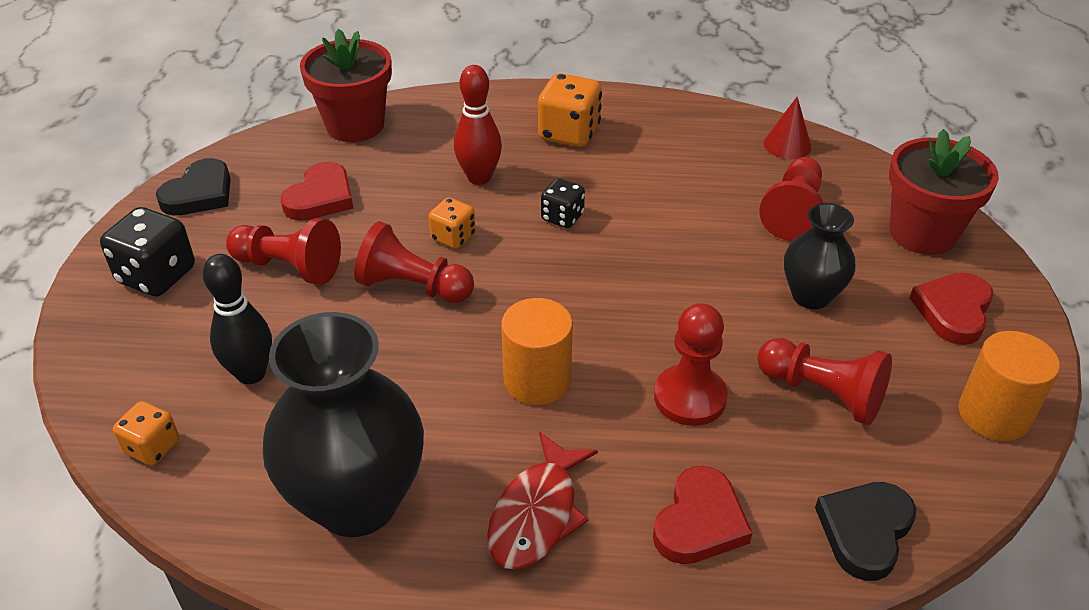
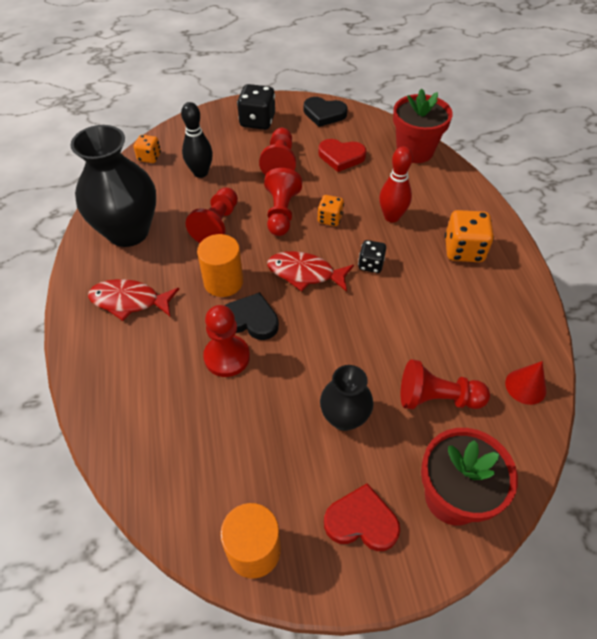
camera: 75 degrees right, 10 degrees up
(554, 284) = (305, 273): none -> red fish
(699, 522) = (133, 374): red heart -> none
(822, 393) = (248, 432): red pawn -> red pawn (217, 225)
(865, 531) = (136, 463): black heart -> black heart (251, 320)

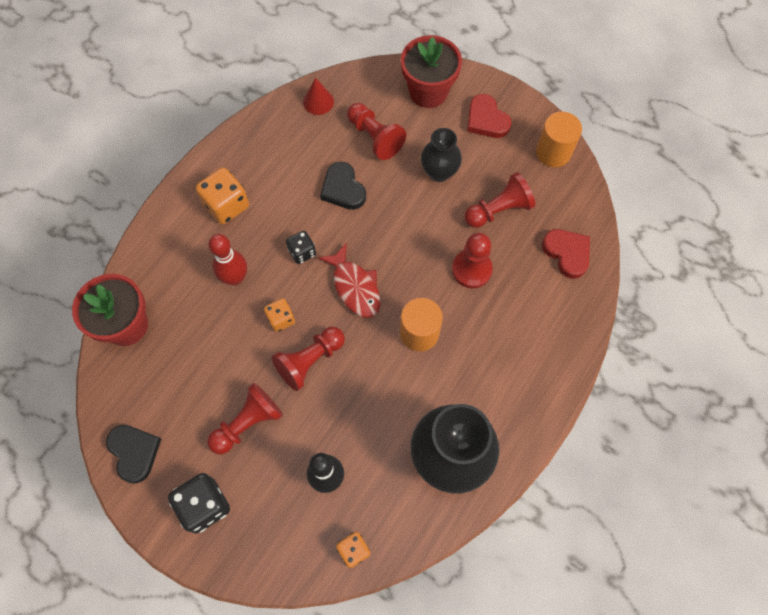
camera: 135 degrees left, 15 degrees up
(129, 301) = (502, 377): red fish -> none
(217, 225) = (372, 396): red pawn -> red pawn (498, 210)
(251, 320) = (430, 283): black heart -> black heart (343, 189)
(341, 157) = (191, 378): red heart -> red heart (567, 253)

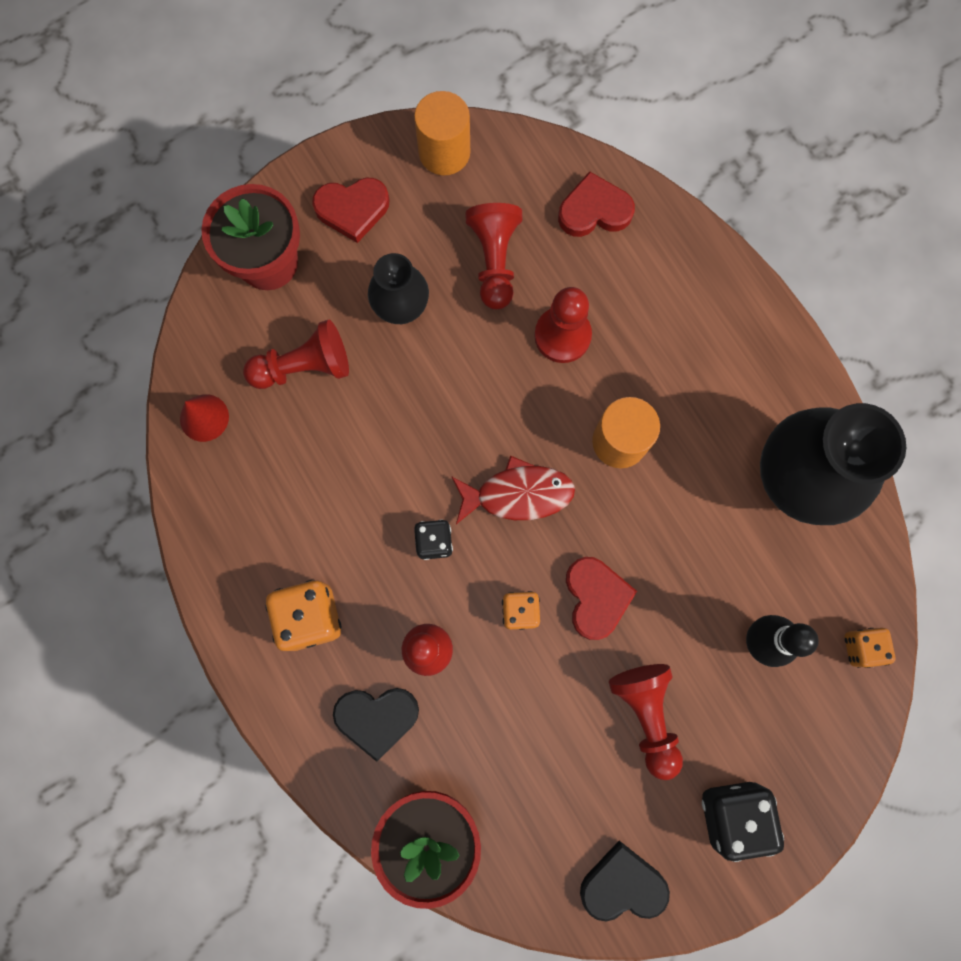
camera: 65 degrees left, 10 degrees up
(310, 361) = (596, 597): red pawn -> red heart
(343, 189) = (364, 445): black heart -> black heart (377, 718)

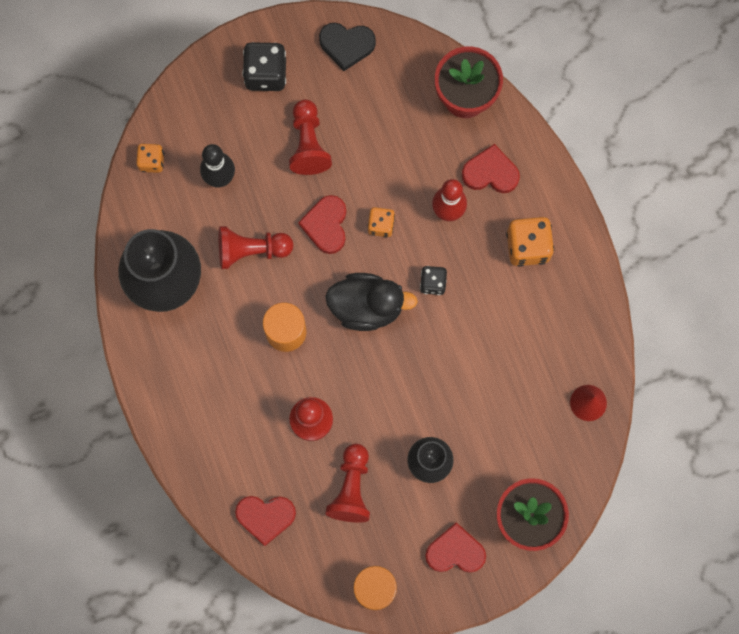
camera: 170 degrees left, 0 degrees up
(304, 367) = (509, 429): red pawn -> red pawn (251, 250)
(377, 718) = (490, 172): black heart -> red heart
(518, 494) = (367, 306): red fish -> black duck

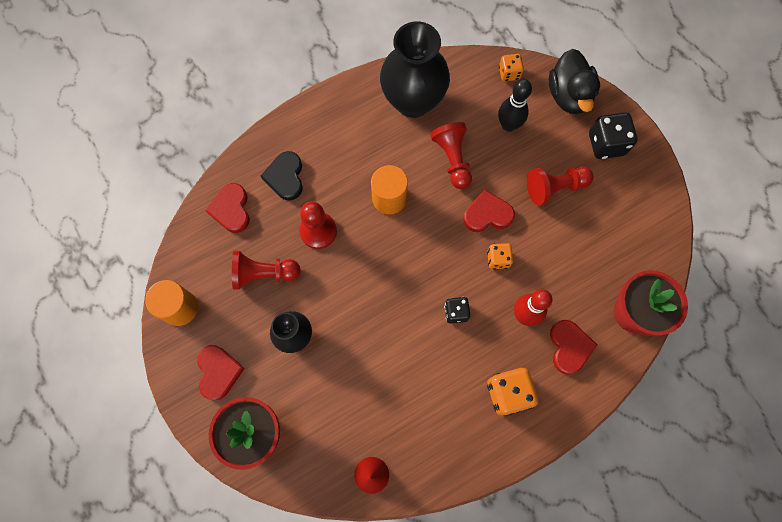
camera: 80 degrees right, 5 degrees down
(346, 45) = (650, 204): black heart -> black heart (285, 177)
(367, 306) = (423, 260): black duck -> black duck (568, 96)

